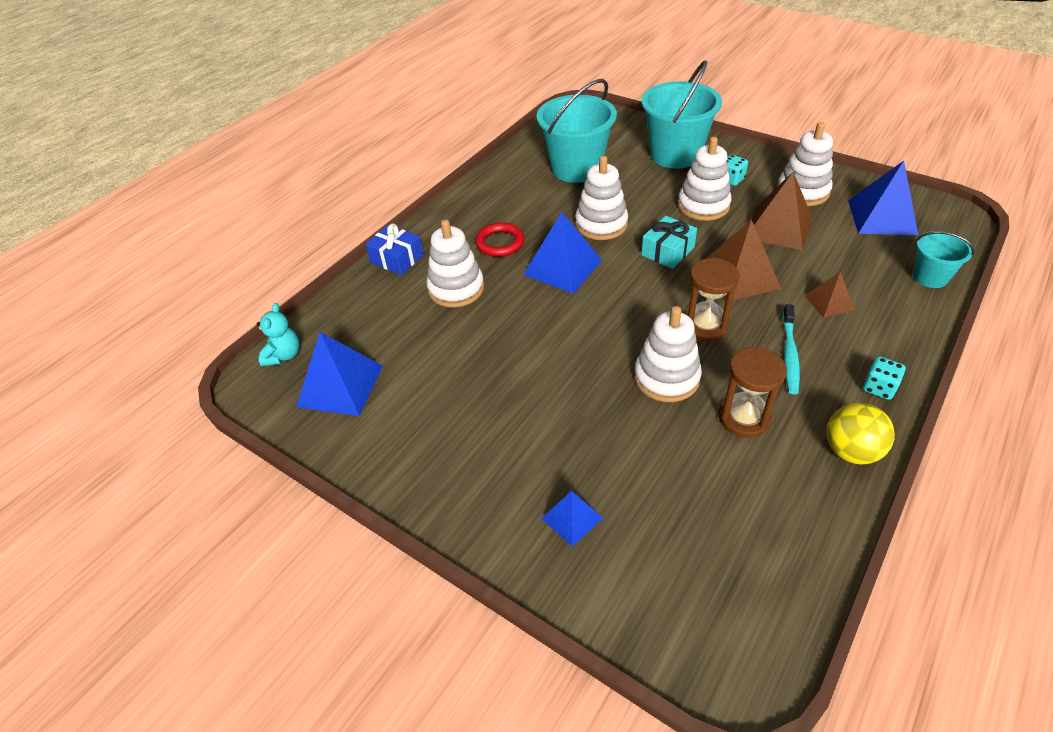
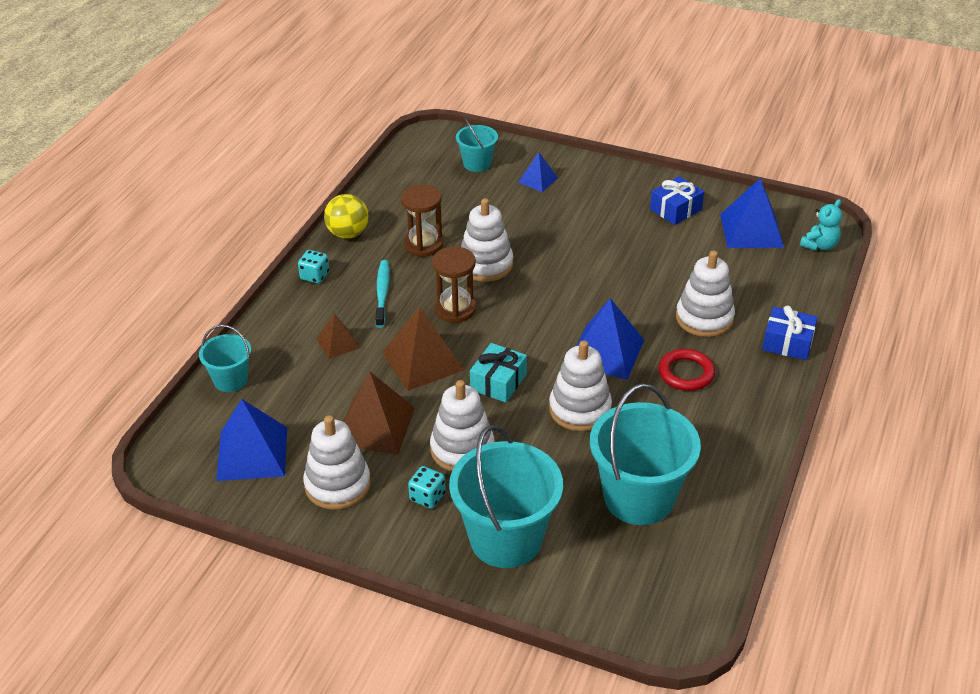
camera: 165 degrees right, 5 degrees down
(284, 355) = (819, 245): turquoise teddy bear -> turquoise teddy bear turned 135 degrees counterclockwise
(408, 431) = (675, 209): none -> blue gift
(661, 574) = (477, 163): none -> turquoise bucket

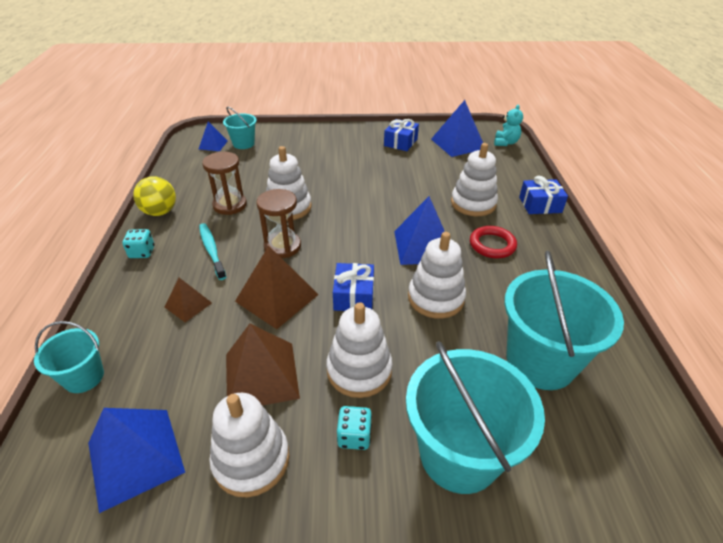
camera: 25 degrees left, 0 degrees up
(498, 382) = (354, 296): turquoise gift -> blue gift
(538, 180) = (294, 144): blue pyramid -> blue pyramid (213, 145)

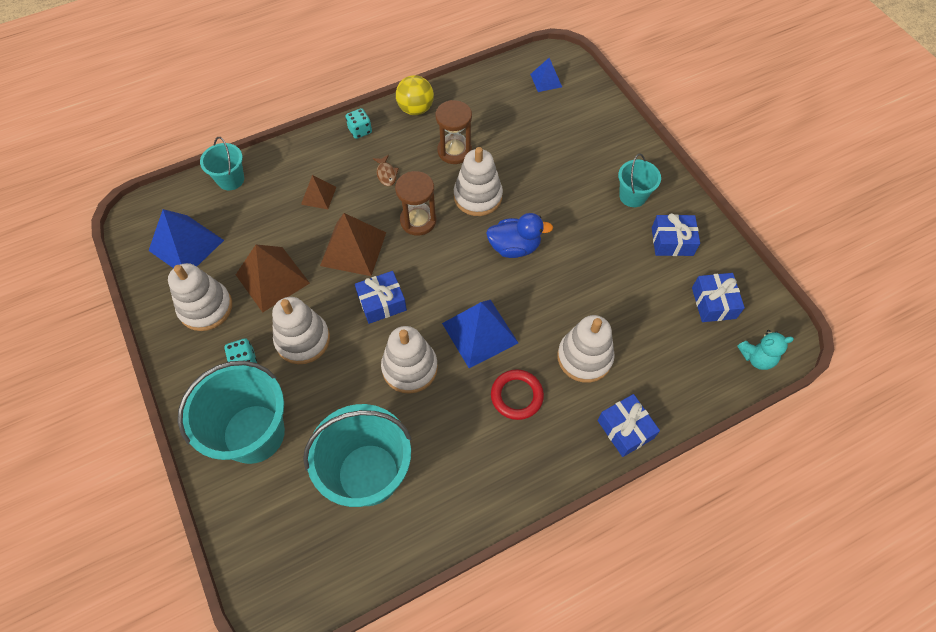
camera: 65 degrees right, 20 degrees up
(212, 250) = (386, 174): turquoise toothbrush -> brown fish
(243, 144) = (565, 103): turquoise bucket -> turquoise bucket (632, 196)
(353, 204) = (514, 247): none -> blue duck
(457, 143) = (713, 303): blue pyramid -> blue gift

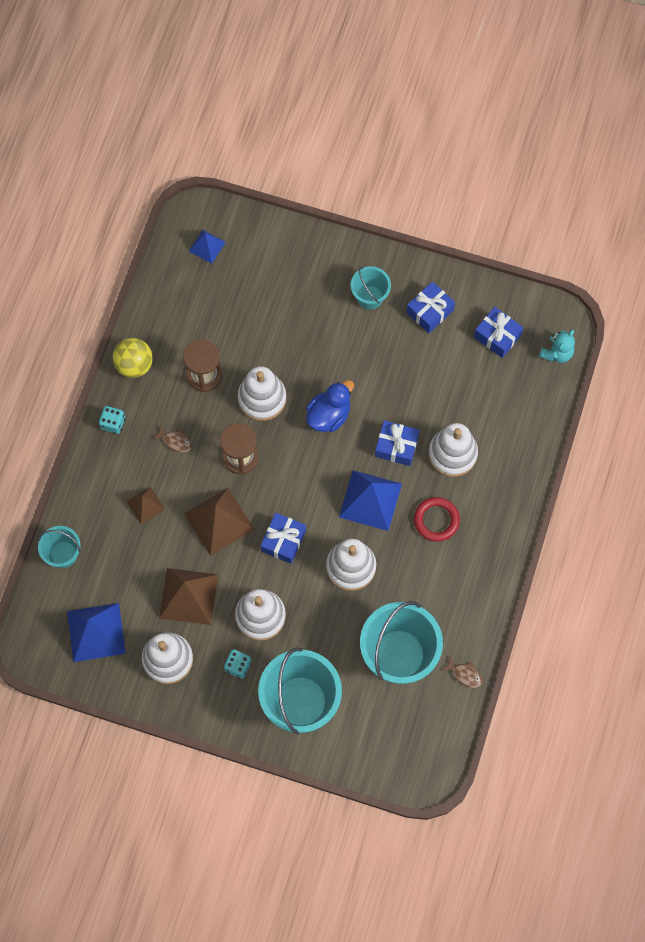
camera: 45 degrees left, 10 degrees up
(404, 548) = (464, 674): none -> brown fish
(625, 429) = (521, 479): blue gift -> blue gift (396, 446)

